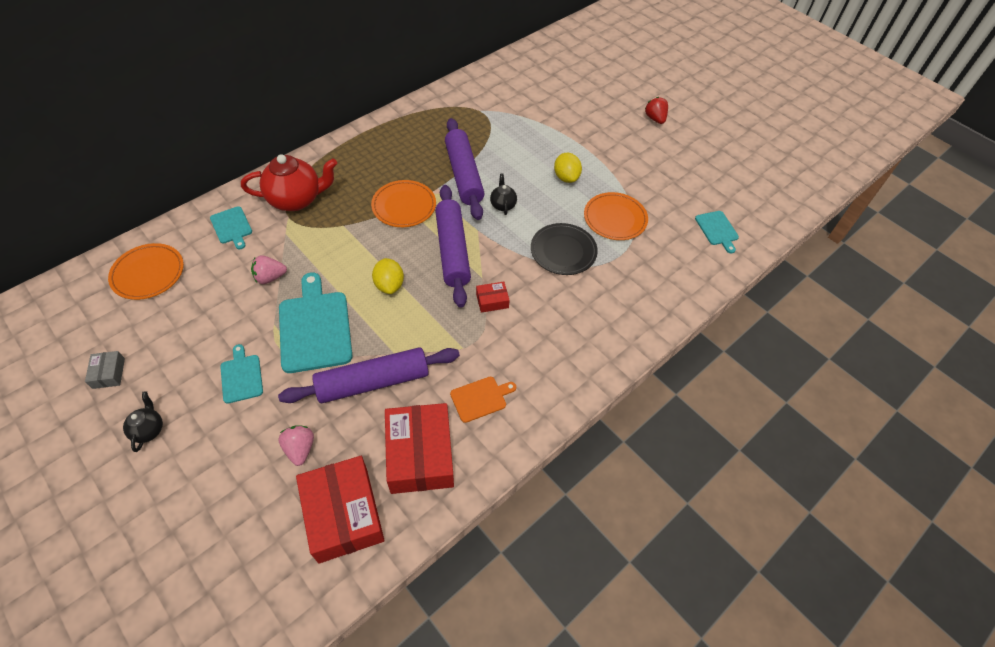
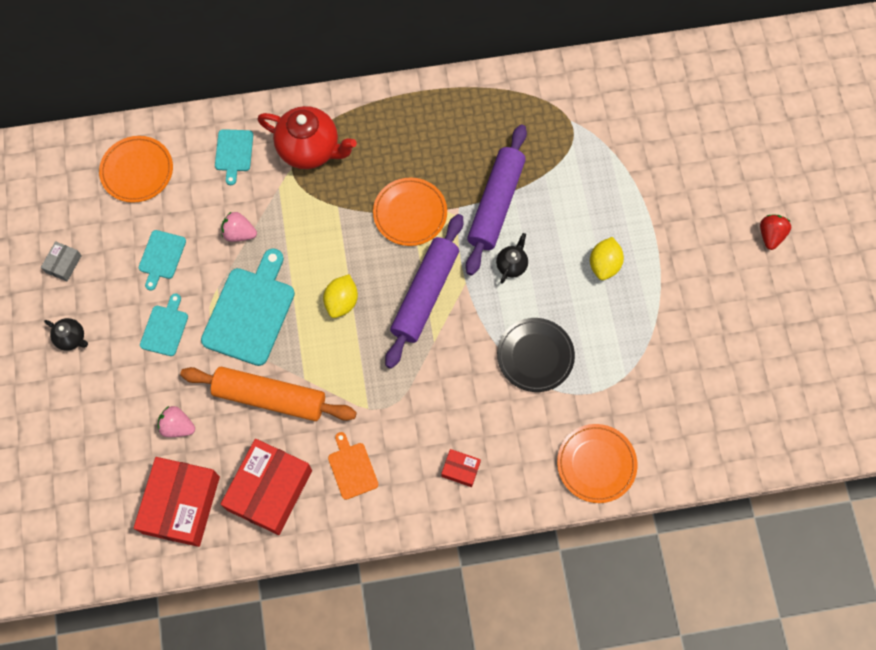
camera: 35 degrees right, 15 degrees up
(149, 430) = (71, 338): black teapot -> black teapot turned 90 degrees clockwise
(300, 449) = (177, 426): pink strawberry -> pink strawberry turned 90 degrees counterclockwise
(373, 382) = (270, 397): purple rolling pin -> orange rolling pin
(480, 398) = (352, 468): orange cutting board -> orange cutting board turned 120 degrees counterclockwise
(492, 301) = (427, 373): red box -> red box (460, 469)
(615, 218) = (619, 346): orange plate -> orange plate (596, 464)
(717, 230) = (721, 420): turquoise cutting board -> turquoise cutting board (161, 257)

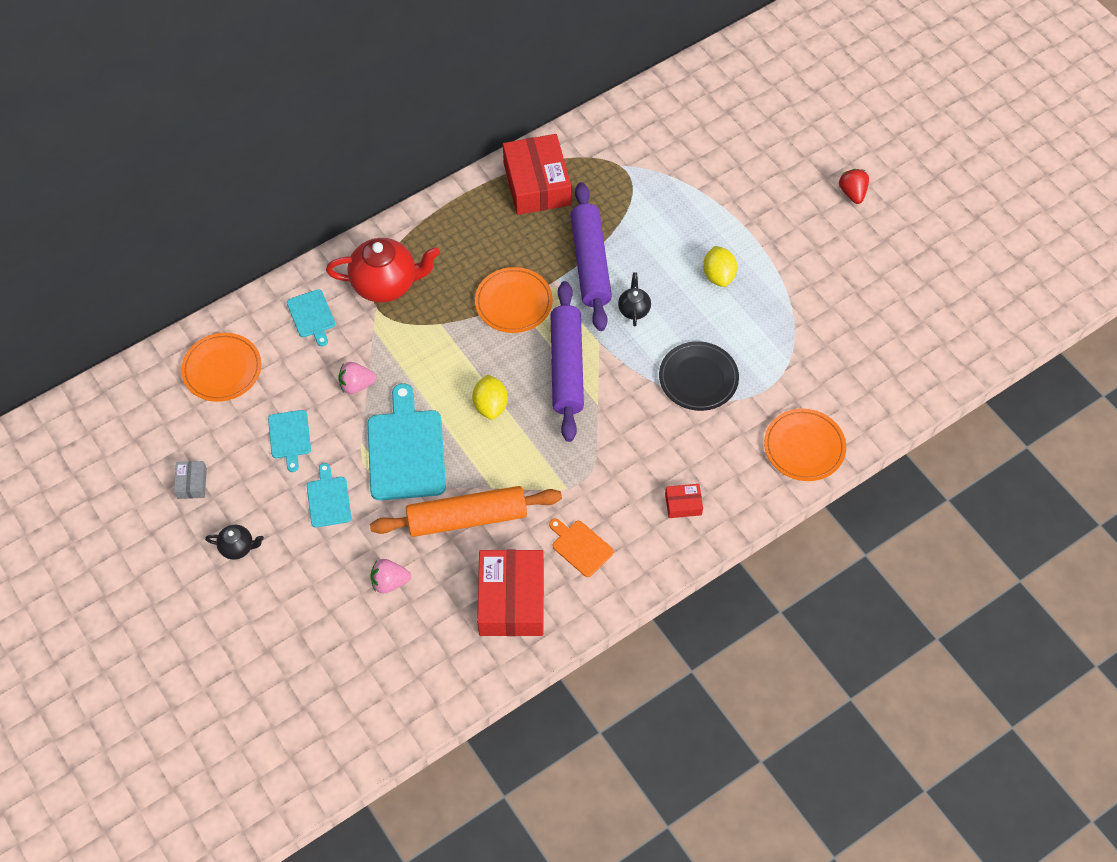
camera: 25 degrees left, 10 degrees down
(181, 504) = (432, 650): red box -> red box (537, 184)

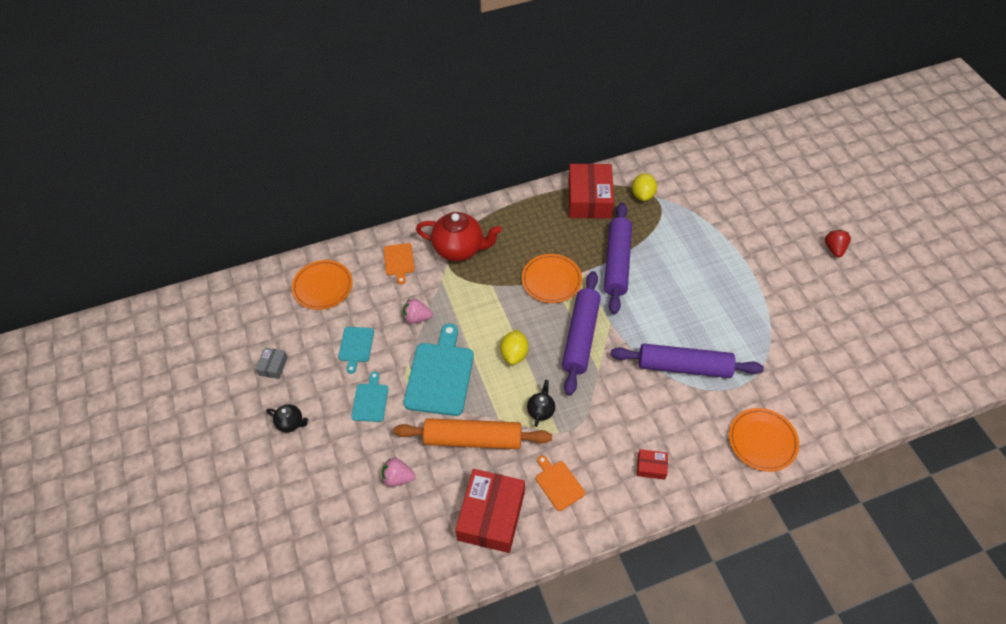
camera: 15 degrees right, 5 degrees down
(312, 316) = (399, 261): turquoise cutting board -> orange cutting board
(634, 309) = (643, 303): black teapot -> black teapot (541, 410)
(698, 378) = (684, 367): black plate -> purple rolling pin
(718, 275) = (715, 291): yellow lemon -> yellow lemon (642, 195)

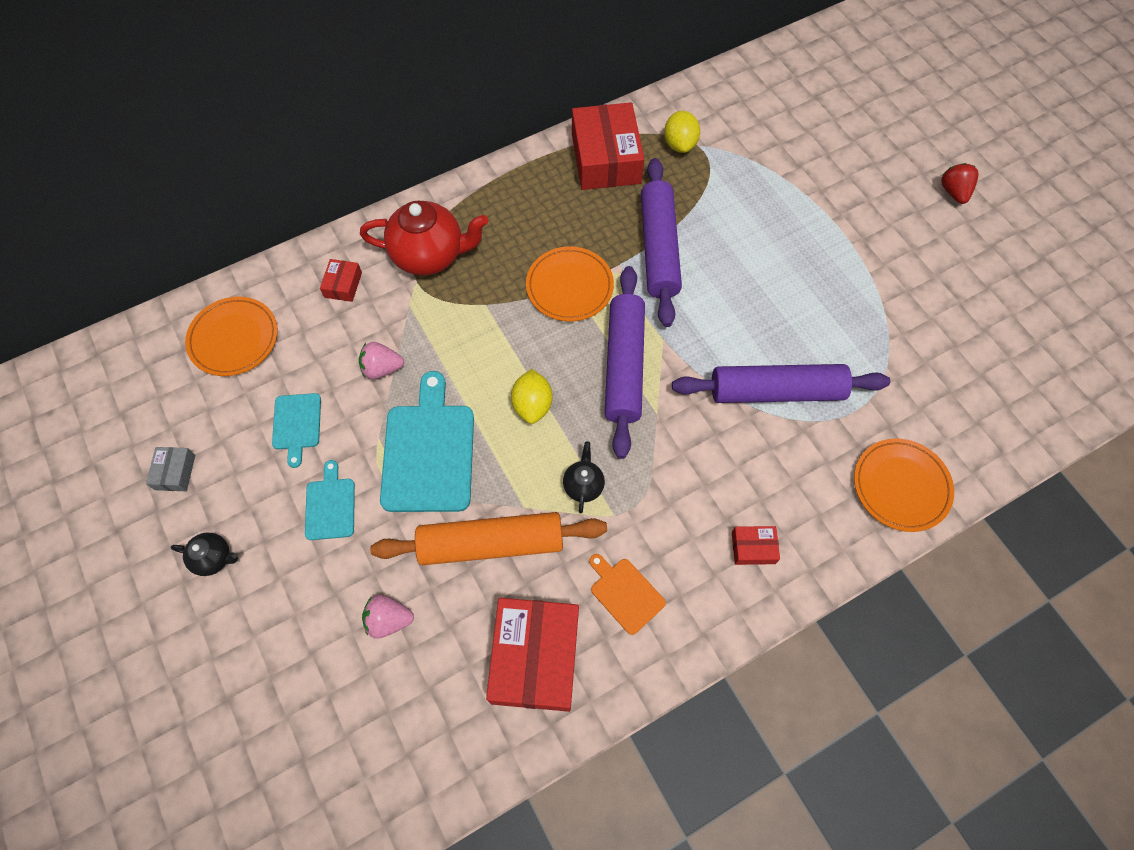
camera: 10 degrees left, 10 degrees up
(399, 261) = (343, 285): orange cutting board -> red box

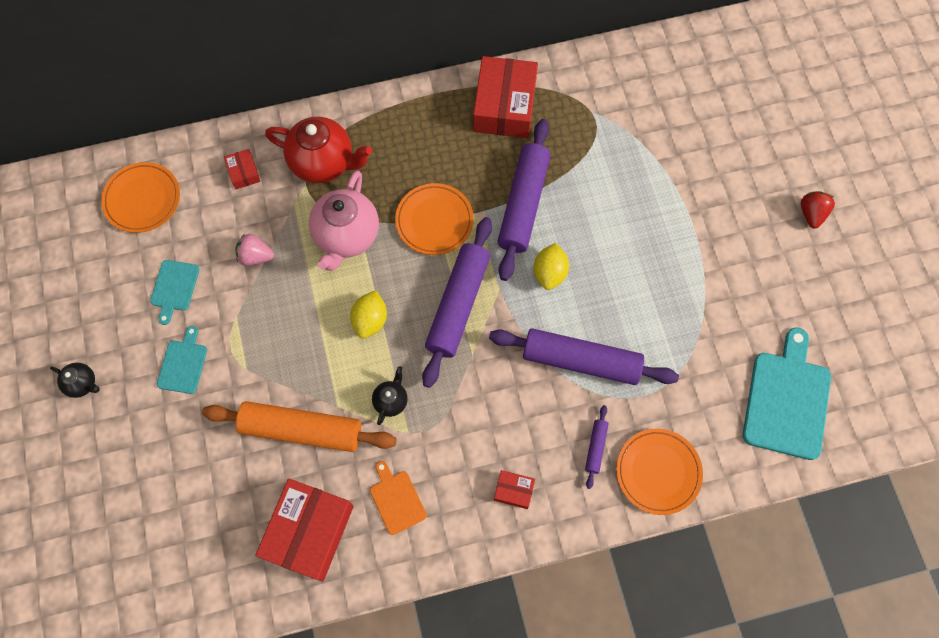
camera: 15 degrees right, 5 degrees up
(175, 472) = (69, 304): grey box -> none
(343, 285) = (244, 172): red box -> red box turned 45 degrees counterclockwise
(389, 620) = (204, 470): pink strawberry -> none
(428, 452) = (273, 339): turquoise cutting board -> turquoise cutting board (787, 400)
(478, 324) = (346, 236): none -> pink teapot
(679, 144) = (575, 107): yellow lemon -> yellow lemon (549, 273)
(825, 478) = (595, 447): none -> purple rolling pin

